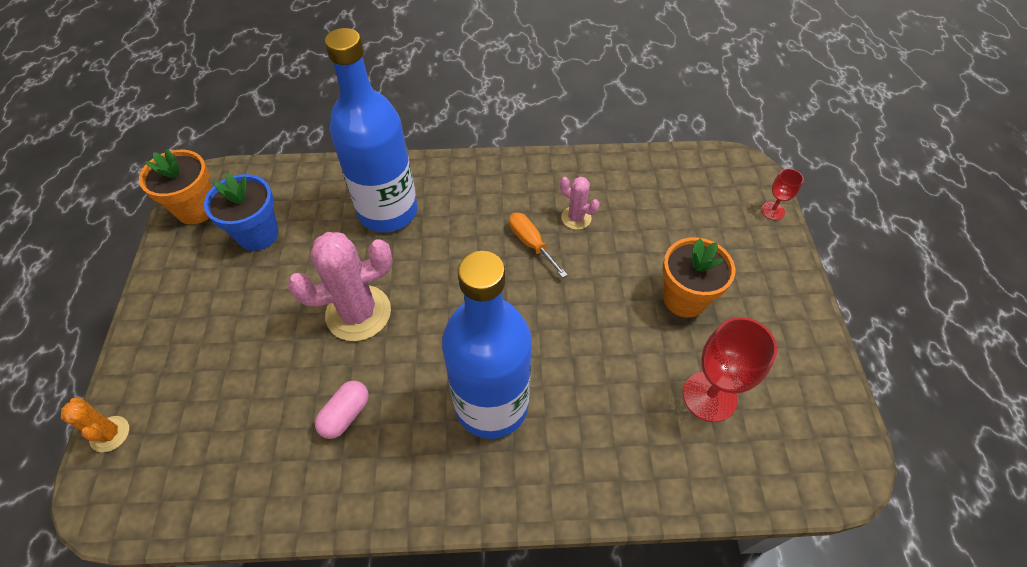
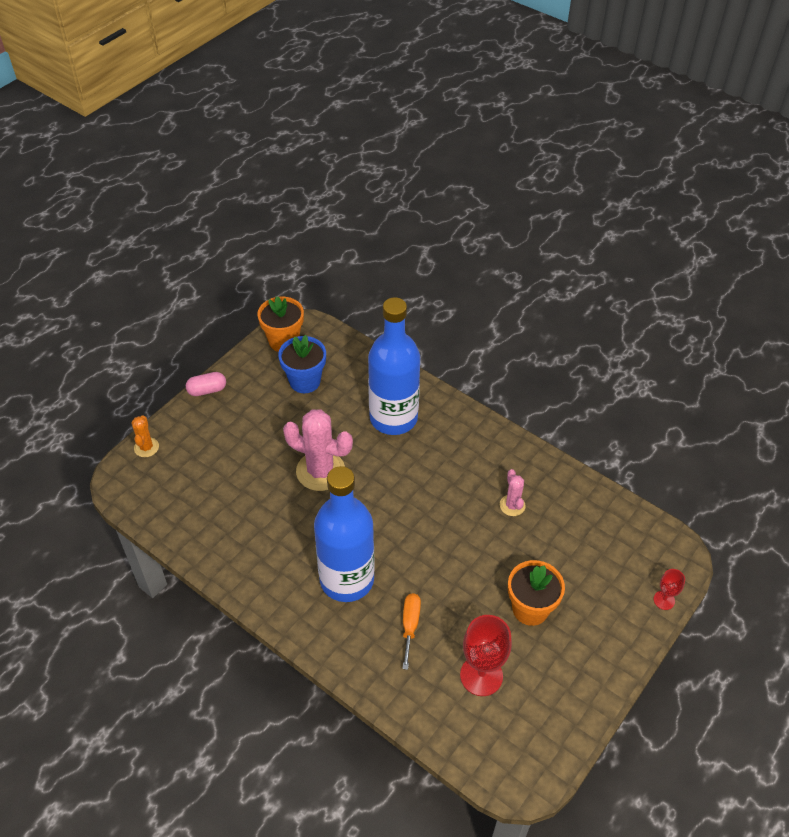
camera: 40 degrees right, 5 degrees down
(345, 415) = (265, 524): pink capsule -> pink capsule (207, 390)
(531, 243) = (464, 501): orange screwdriver -> orange screwdriver (410, 625)

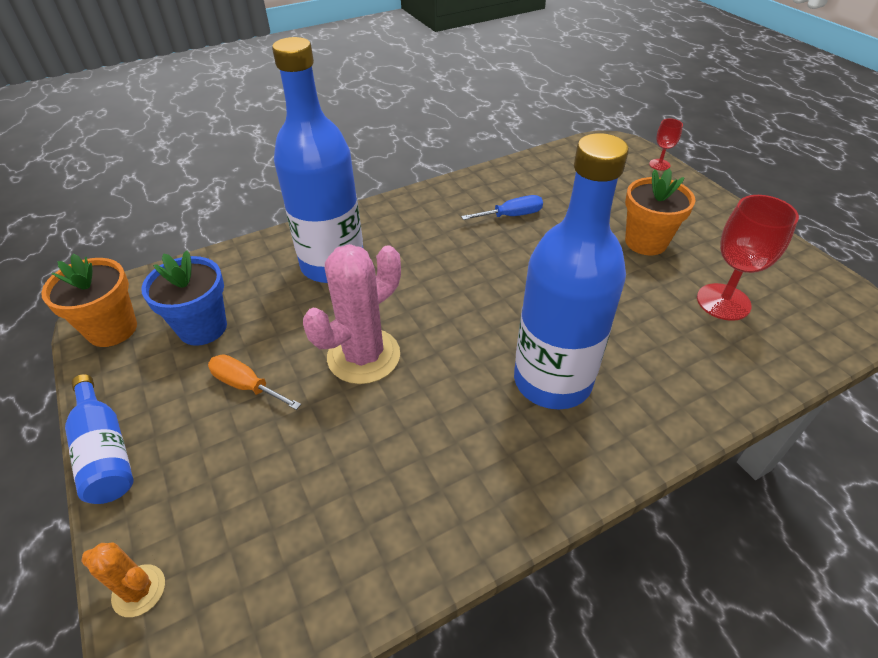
camera: 65 degrees left, 5 degrees down
(207, 390) = (105, 451): pink capsule -> blue bottle
(410, 625) = (642, 340): orange screwdriver -> orange screwdriver (246, 385)
(512, 505) = (511, 216): pink cactus -> blue screwdriver

